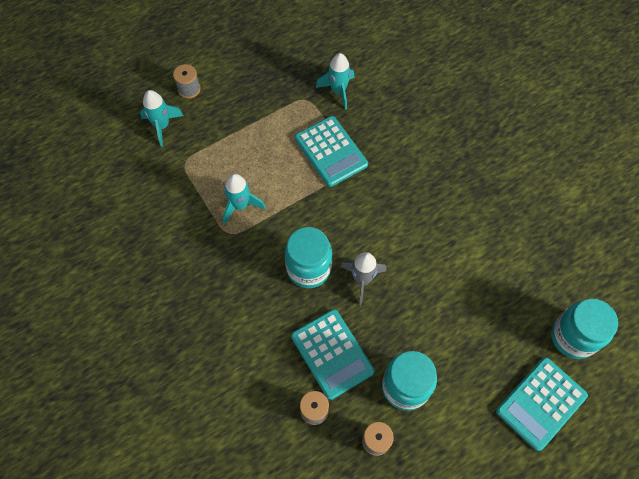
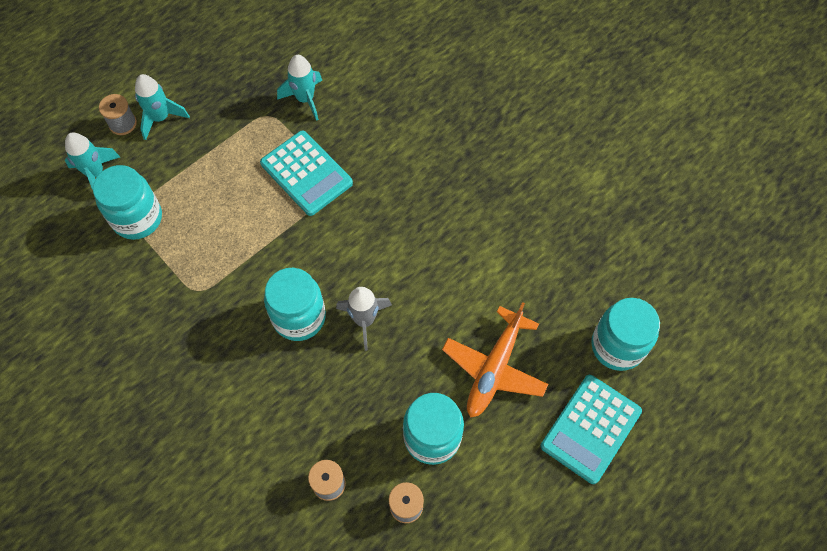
camera: 10 degrees left, 0 degrees up
(190, 167) = (137, 218): none -> turquoise jar
(240, 205) = (206, 255): turquoise rocket -> turquoise rocket (161, 118)
(332, 353) = (341, 413): turquoise calculator -> none
(465, 338) = (494, 368): none -> orange plane

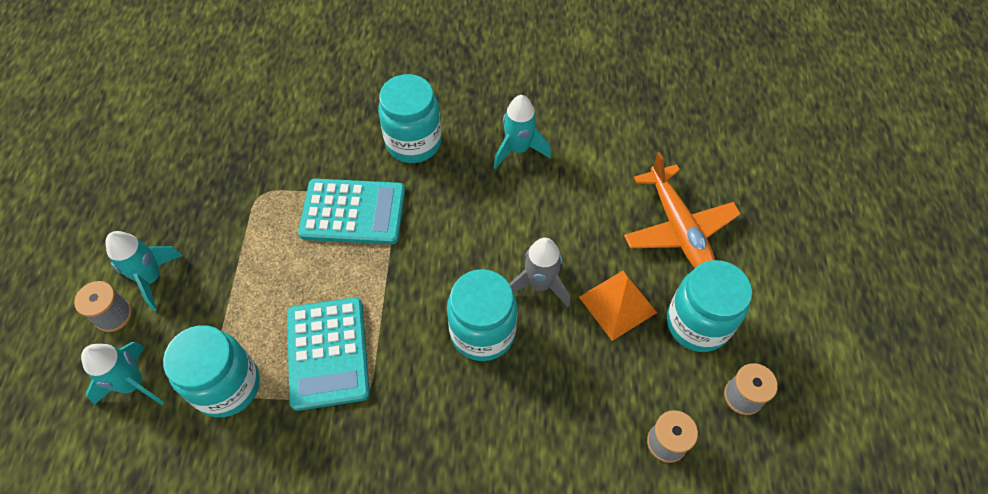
camera: 45 degrees left, 5 degrees down
(305, 99) = (283, 155): turquoise rocket -> turquoise rocket (518, 149)
(396, 377) = (617, 304): none -> orange pyramid
(591, 429) = (792, 209): turquoise calculator -> turquoise calculator (328, 353)
(617, 346) = (738, 137): turquoise jar -> turquoise jar (413, 142)

